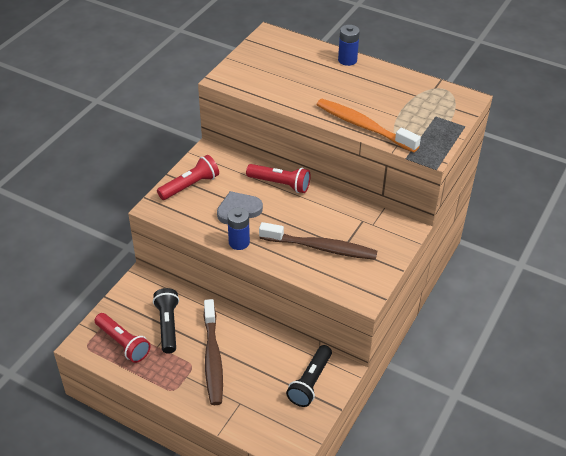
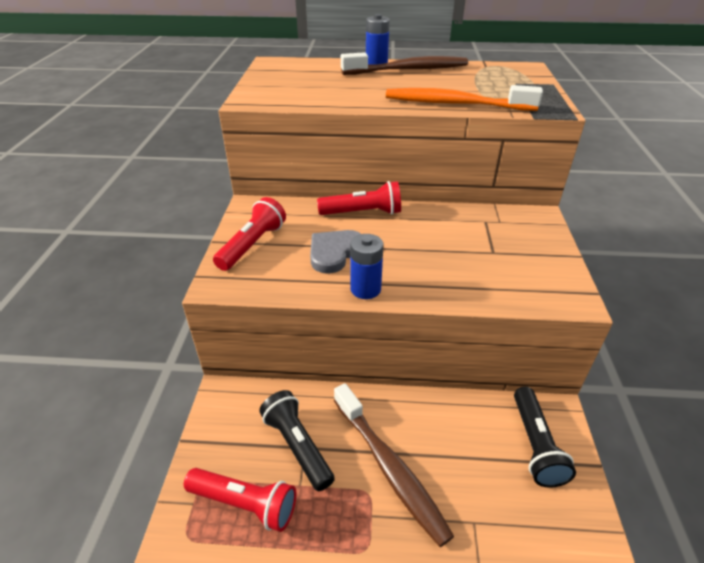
camera: 25 degrees left, 5 degrees down
(321, 248) = (470, 262): brown toothbrush -> brown toothbrush (408, 70)

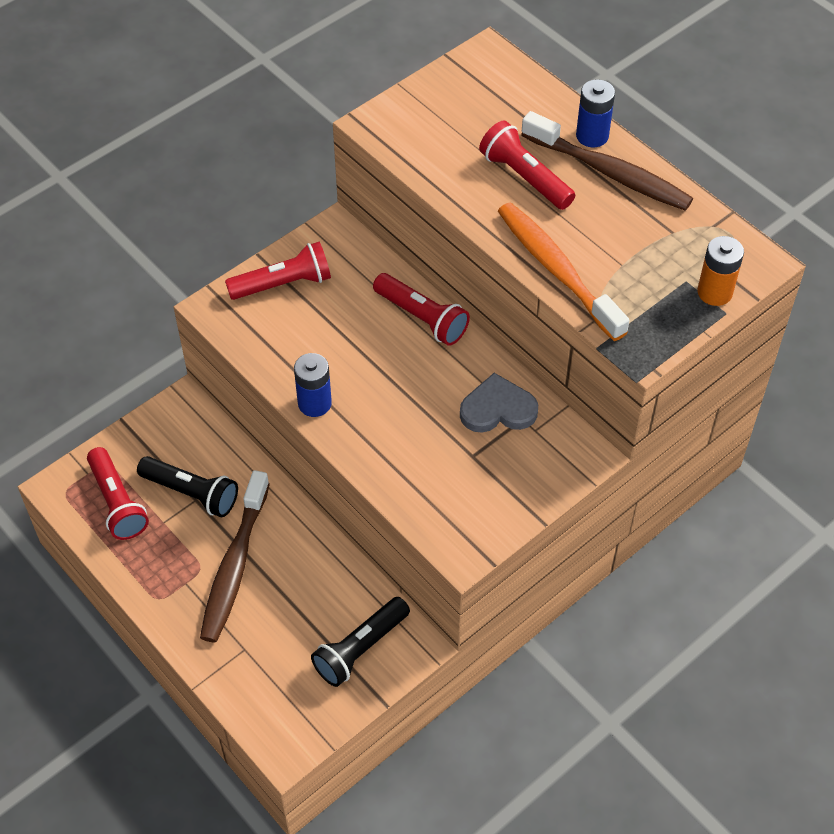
camera: 45 degrees right, 15 degrees up
(297, 446) = (191, 493): black flashlight -> black flashlight turned 105 degrees clockwise
(335, 253) = (338, 346): grey heart -> grey heart (498, 409)
(372, 85) = (524, 177): none -> red flashlight
(534, 81) = (714, 292): none -> orange battery

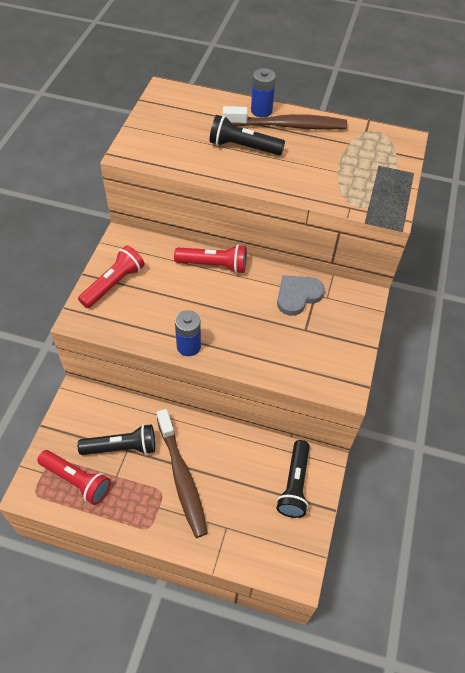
camera: 35 degrees left, 0 degrees up
(524, 177) = (243, 147): red flashlight -> black flashlight
(557, 270) = (305, 189): orange toothbrush -> none
(714, 292) = (398, 164): orange battery -> none

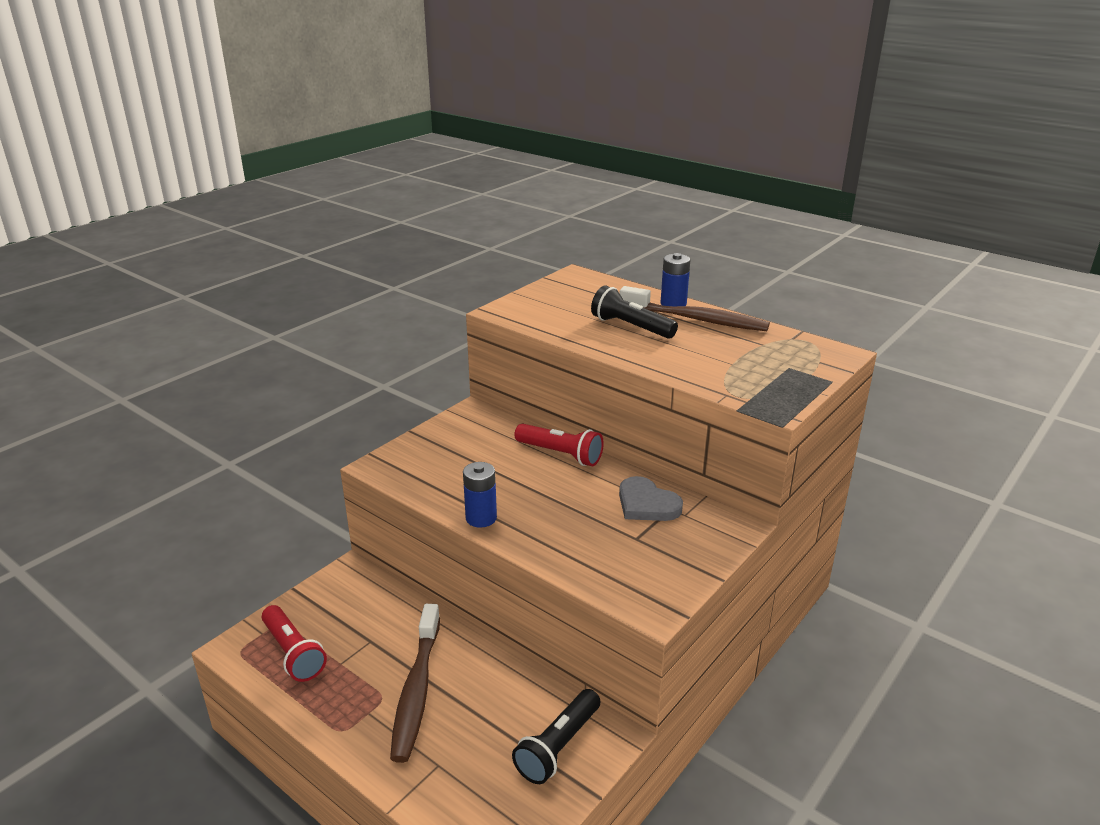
camera: 25 degrees right, 25 degrees down
(114, 284) = (436, 445): red flashlight -> none
(122, 447) = (366, 636): black flashlight -> none
(297, 296) = (646, 504): grey heart -> grey heart turned 120 degrees counterclockwise

